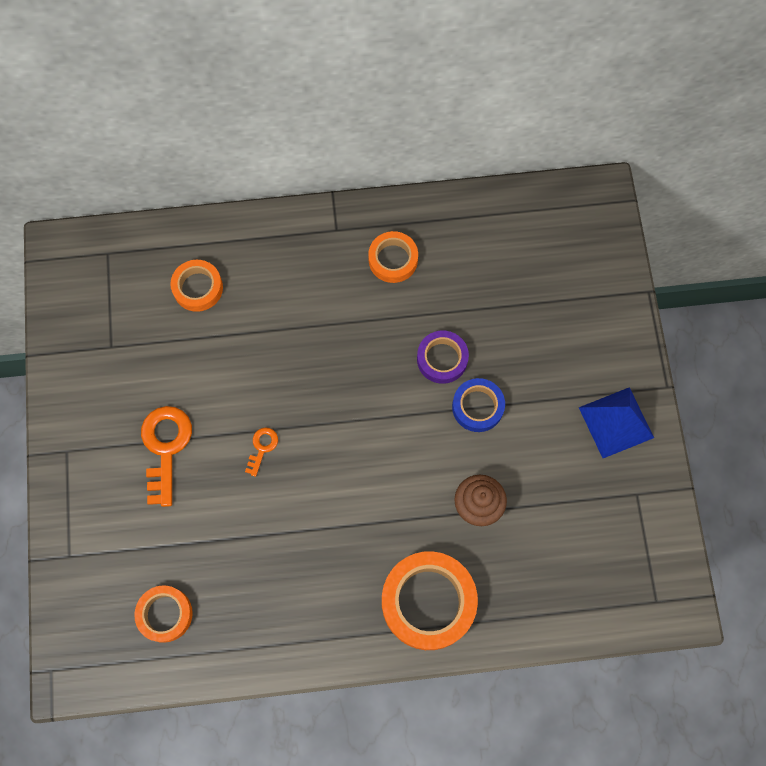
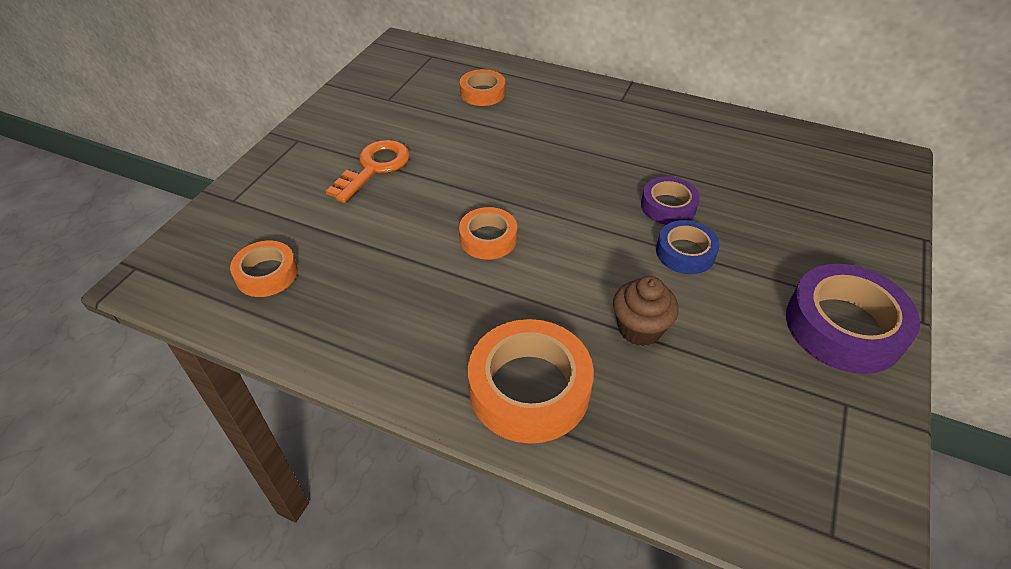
camera: 30 degrees right, 25 degrees down
(262, 448) = (454, 199): orange key -> none
(393, 260) = (660, 131): orange tape -> orange tape (488, 238)
(616, 422) = (843, 326): blue pyramid -> purple tape

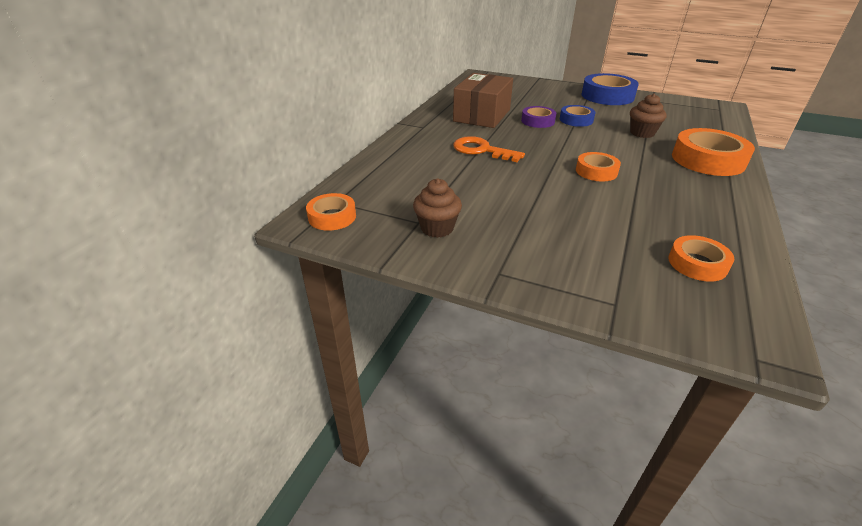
camera: 90 degrees left, 10 degrees down
(374, 168) = (532, 221): orange key -> orange key (482, 150)
(375, 109) = (437, 228): none -> brown cupcake
(482, 93) = (410, 175): orange tape -> orange tape (332, 217)
(678, 151) = (482, 115): none -> brown box
(843, 326) = (607, 96): purple tape -> blue tape

